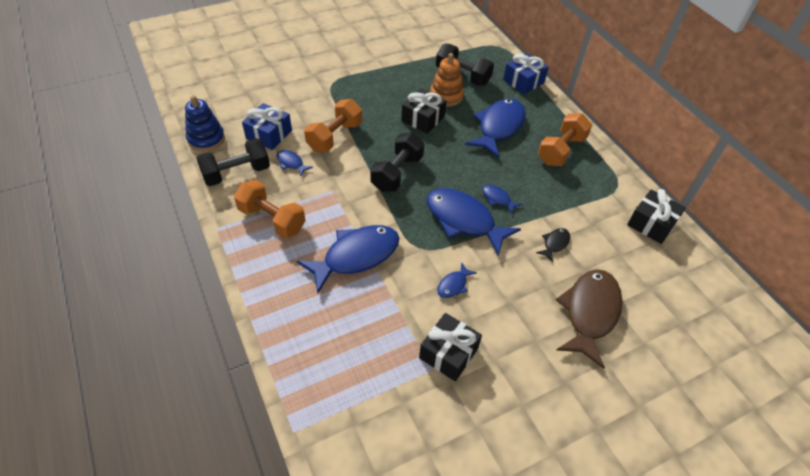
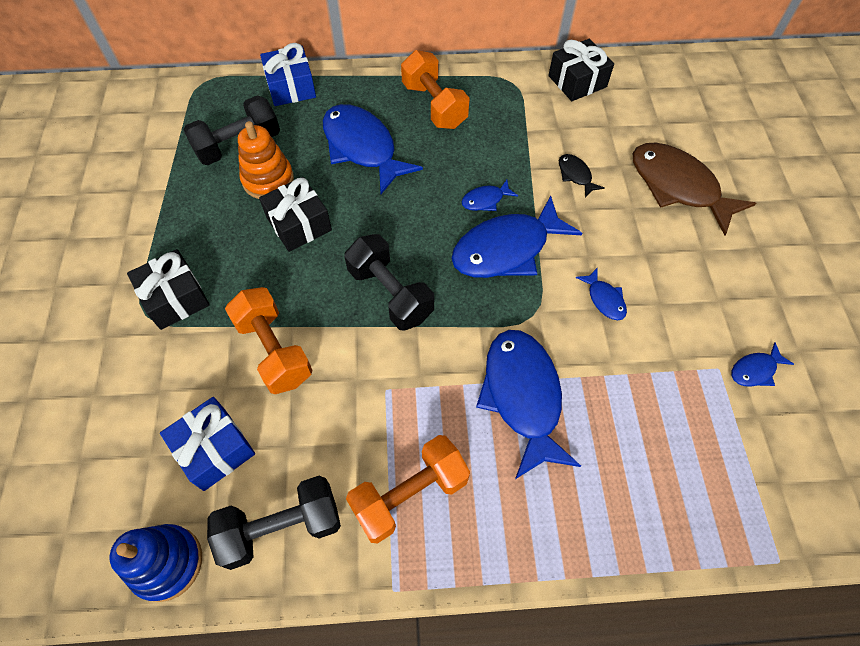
camera: 65 degrees left, 10 degrees up
(236, 173) = (281, 527): black dumbbell -> black dumbbell turned 75 degrees clockwise
(291, 163) = (300, 432): blue fish -> blue fish (755, 370)
(448, 353) = (700, 342): black gift -> black gift (175, 298)

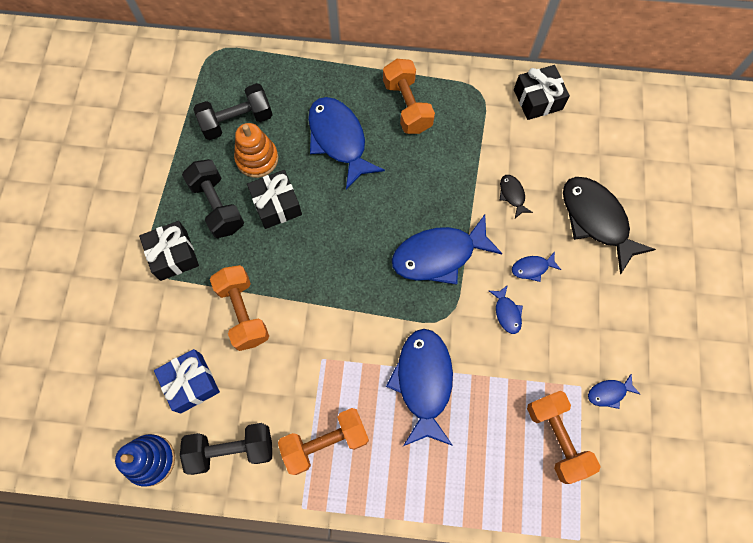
camera: 10 degrees right, 10 degrees up
(291, 87) = (288, 68): blue gift -> none
(390, 294) = (339, 279): black dumbbell -> black dumbbell (217, 206)
(485, 200) = (431, 207): blue fish -> blue fish (532, 268)
(678, 187) = (596, 220): brown fish -> black fish
(709, 435) = (556, 438): none -> orange dumbbell

